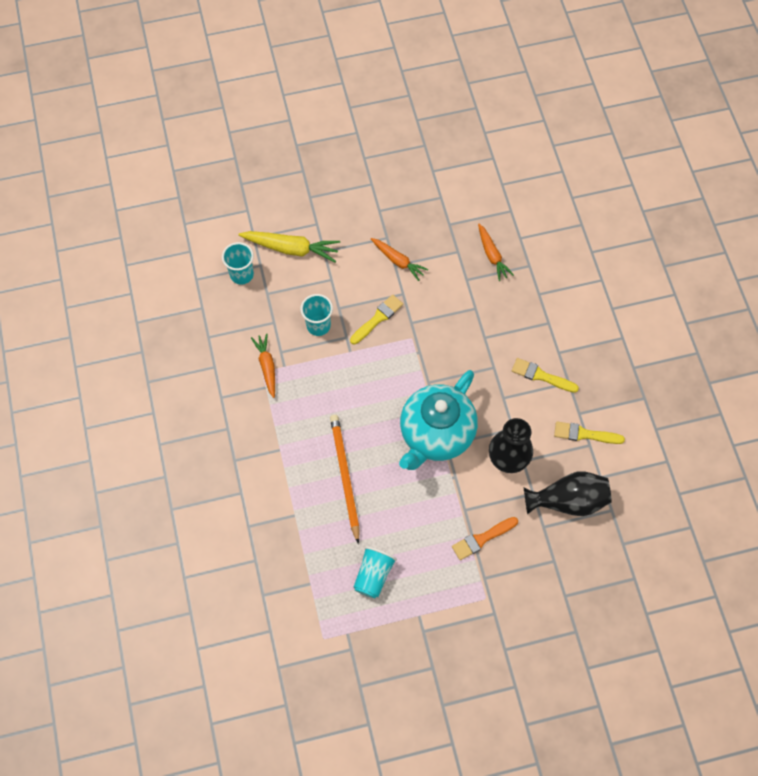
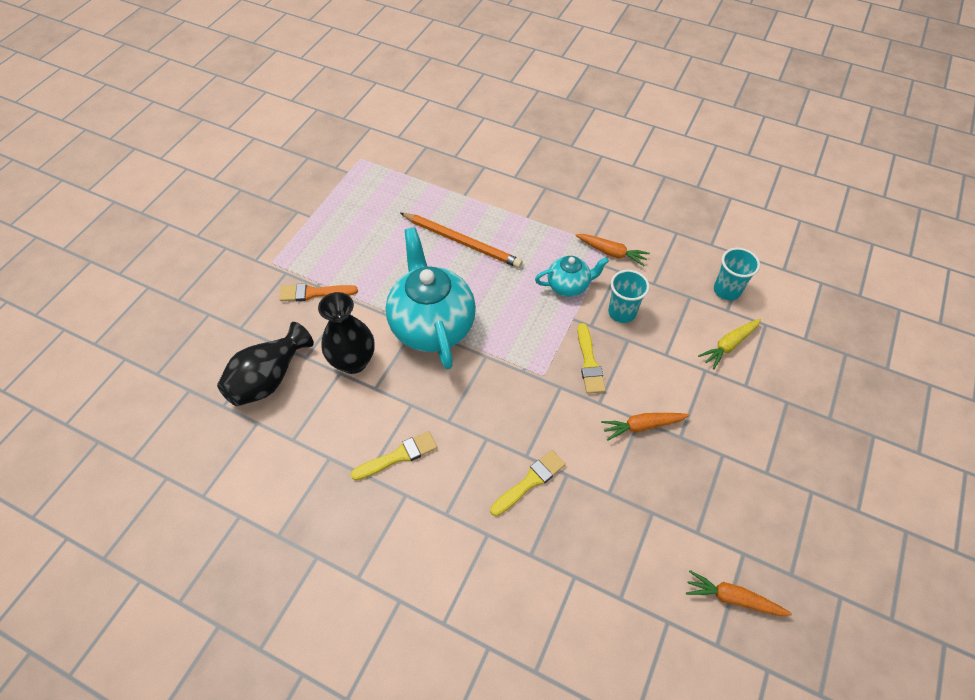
camera: 130 degrees right, 10 degrees down
(291, 249) = (729, 345): yellow carrot -> yellow carrot, size x0.66
(323, 373) = (568, 286): none -> turquoise teapot
(373, 575) = (368, 210): turquoise cup -> none
(482, 539) = (314, 293): orange brush -> orange brush turned 105 degrees counterclockwise
(492, 255) = (576, 525): orange carrot -> orange carrot (732, 598)
(584, 434) = (306, 444): yellow brush -> yellow brush (530, 481)

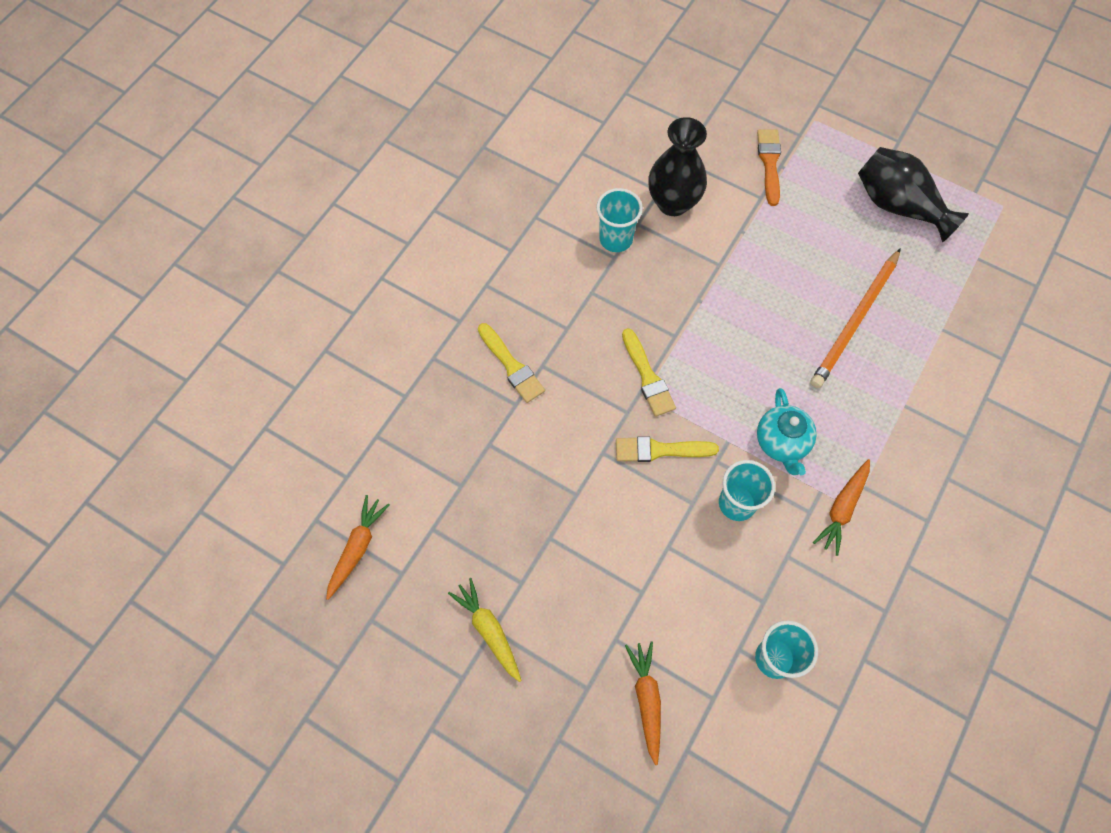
camera: 95 degrees right, 10 degrees up
(269, 378) = (655, 128): black vase -> black vase (898, 206)
(392, 404) = (616, 239): none -> turquoise cup
(398, 456) = (554, 244): yellow brush -> yellow brush (647, 377)
(432, 326) = (720, 281): turquoise teapot -> none
(642, 426) = (567, 496): orange carrot -> orange carrot (646, 700)
(729, 345) = (679, 634): yellow carrot -> yellow carrot (489, 630)

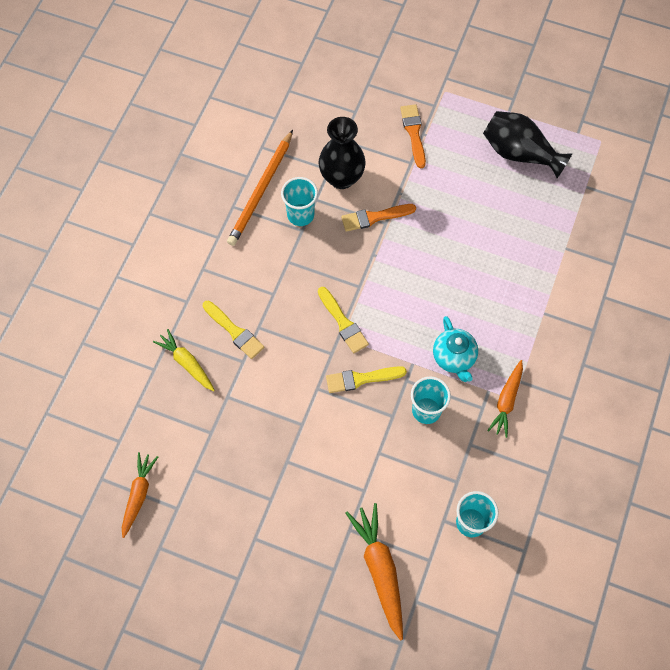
camera: 10 degrees left, 0 degrees up
(489, 630) = (252, 539): yellow carrot -> yellow carrot (187, 363)
(646, 700) = (380, 570): orange carrot -> orange carrot, size x1.52
(706, 255) = (374, 217): none -> orange brush
(855, 321) = (497, 252): orange pencil -> orange pencil (261, 191)

